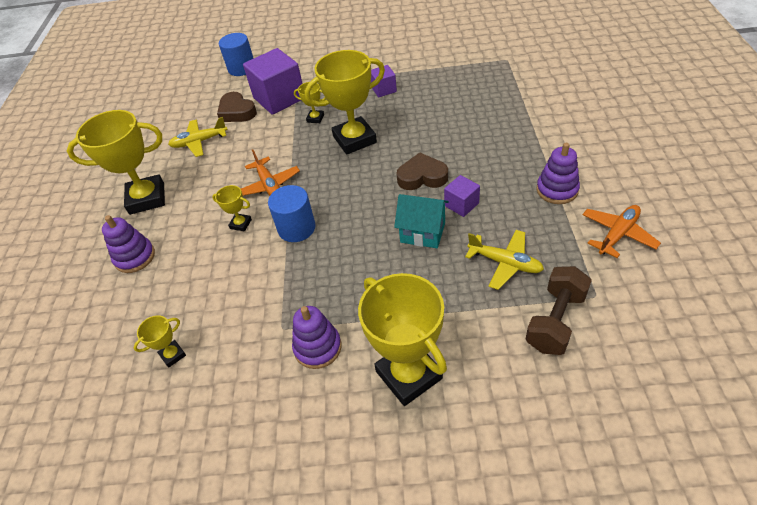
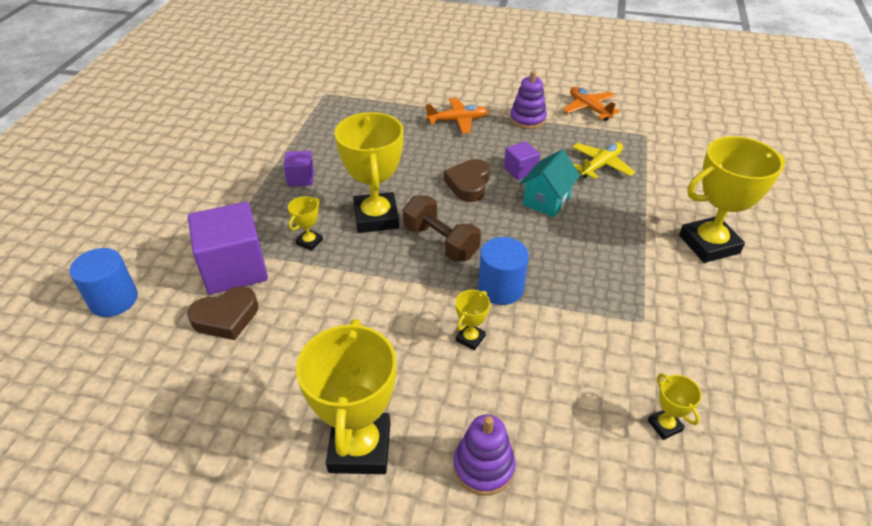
camera: 80 degrees left, 5 degrees down
(199, 142) = (266, 369): yellow plane -> none
(269, 185) = (412, 302): orange plane -> orange plane (457, 121)
(318, 347) = (672, 297): purple stacking toy -> none
(555, 321) = (666, 158): brown dumbbell -> brown dumbbell (440, 242)

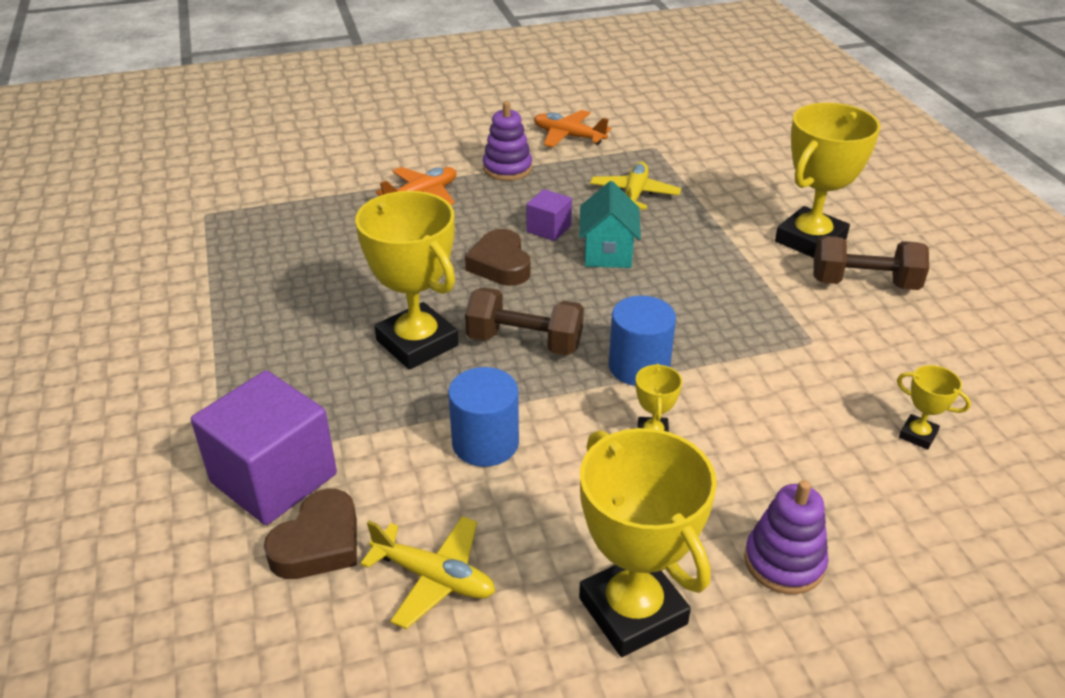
camera: 30 degrees left, 5 degrees down
(113, 300) = (117, 595): blue cylinder -> blue cylinder (485, 443)
(267, 368) = (434, 578): none -> yellow plane
(301, 178) = (268, 331): purple cube -> none
(309, 242) = (353, 405): yellow trophy -> none
(724, 293) = (864, 283): none -> brown dumbbell

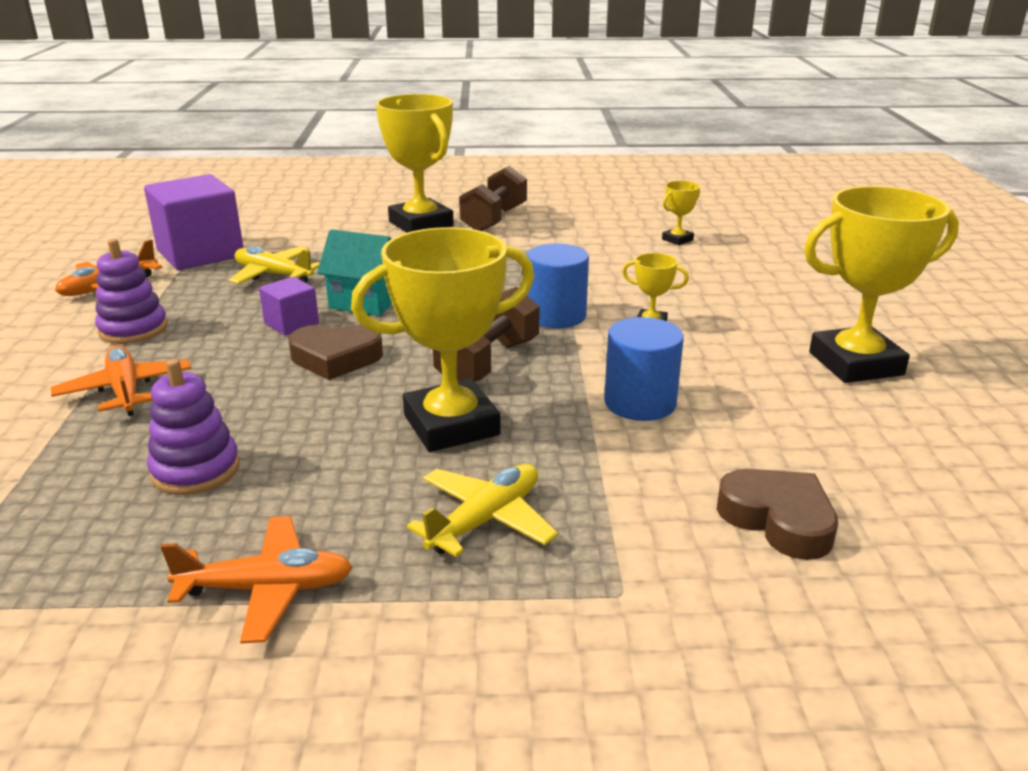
camera: 75 degrees left, 10 degrees down
(222, 312) = (266, 589): none -> orange plane
(274, 478) = (665, 549): purple cube -> purple cube (200, 253)
(434, 578) = (825, 451): yellow plane -> yellow plane (485, 520)
(784, 562) = (801, 302): purple stacking toy -> purple stacking toy (196, 470)

